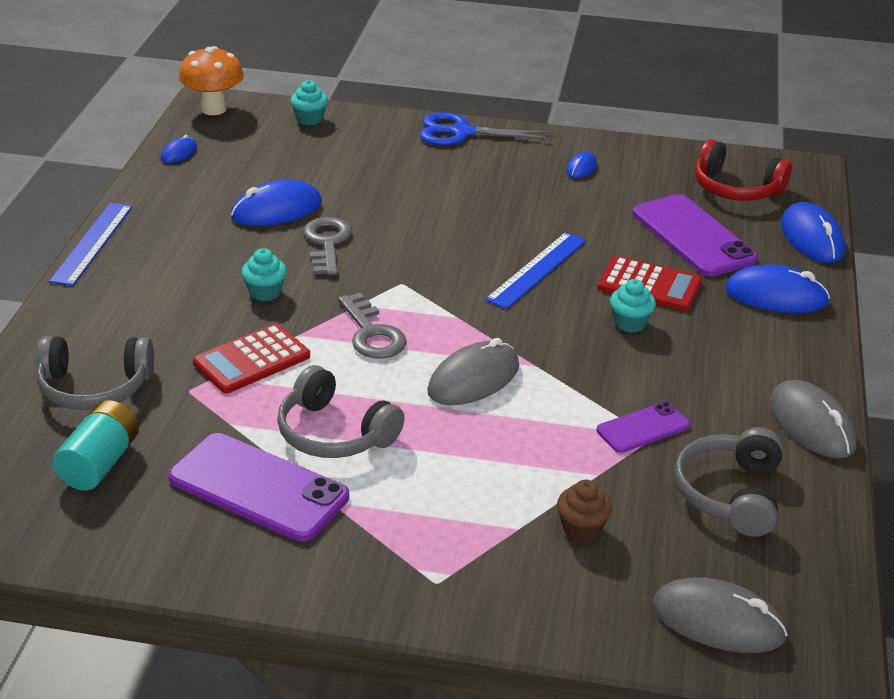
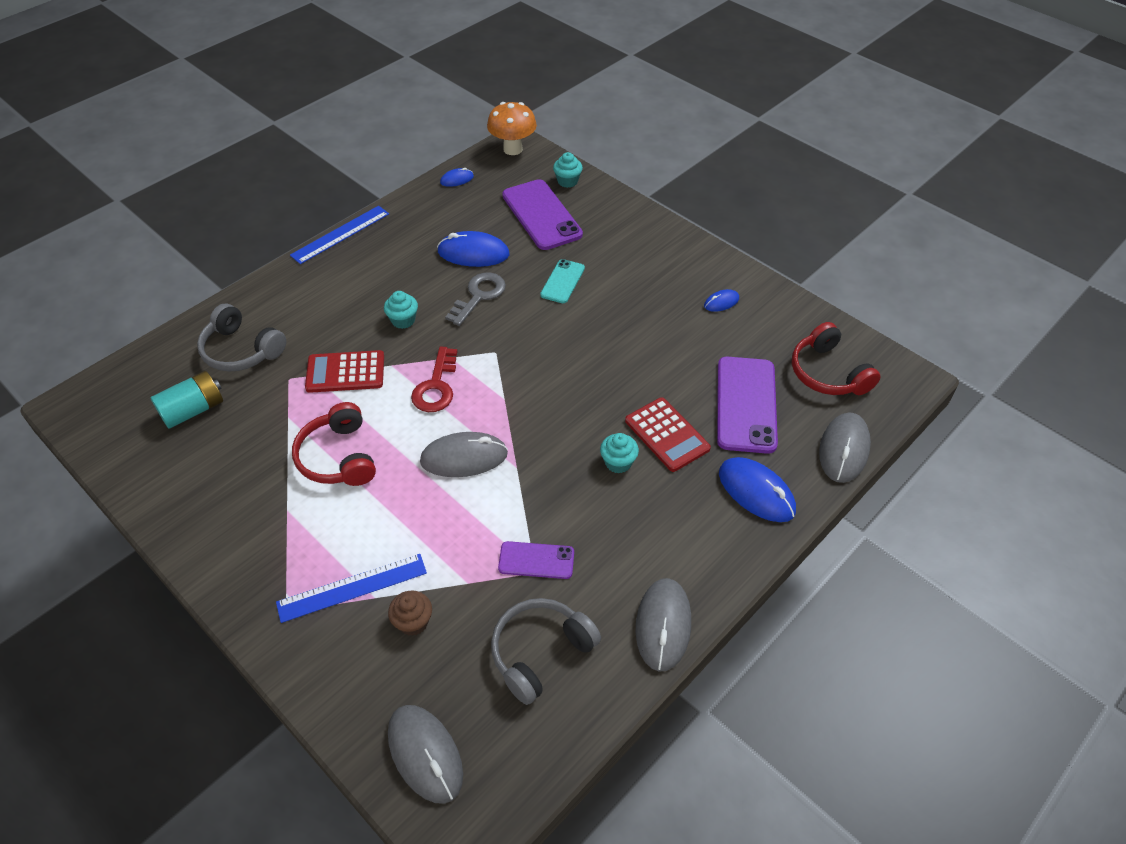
camera: 35 degrees right, 15 degrees up
(258, 488) = (257, 476): purple phone -> purple phone (541, 215)
(334, 433) = (338, 457): grey headphones -> red headphones
(372, 334) = (436, 386): grey key -> red key
(404, 202) = (562, 281): none -> turquoise phone
(462, 132) = (663, 234): blue scissors -> none
(537, 269) = (598, 382): blue ruler -> blue ruler (352, 587)
(811, 238) = (844, 449): blue mouse -> grey mouse

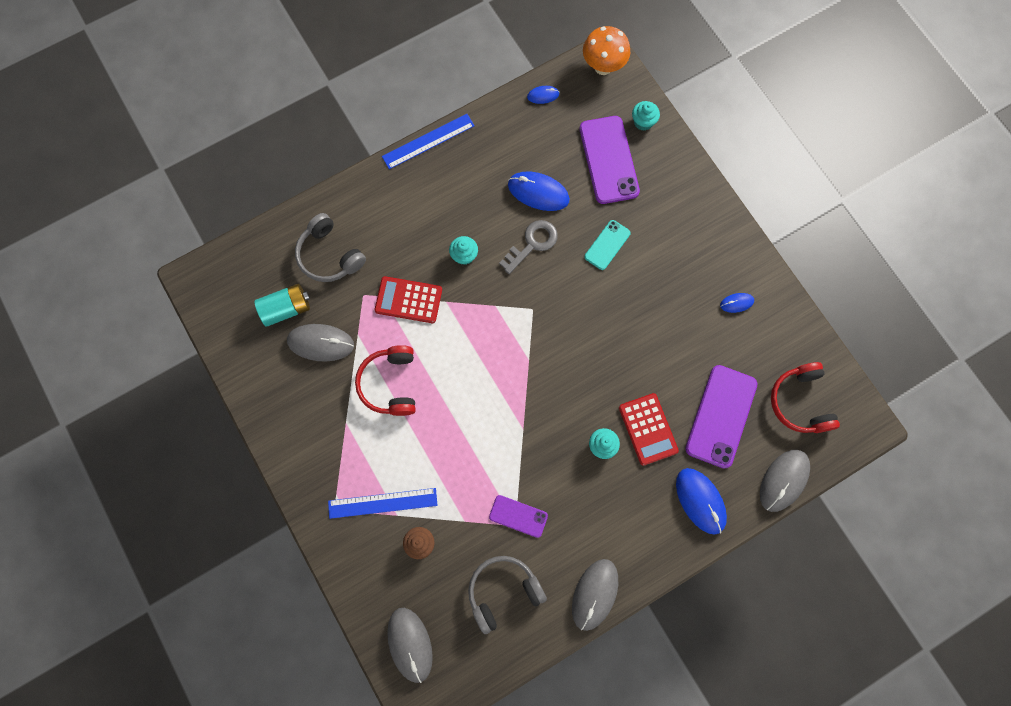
camera: 15 degrees right, 25 degrees up
(436, 386) = (477, 333): red key -> none
(464, 457) = (485, 409): grey mouse -> grey mouse (321, 343)

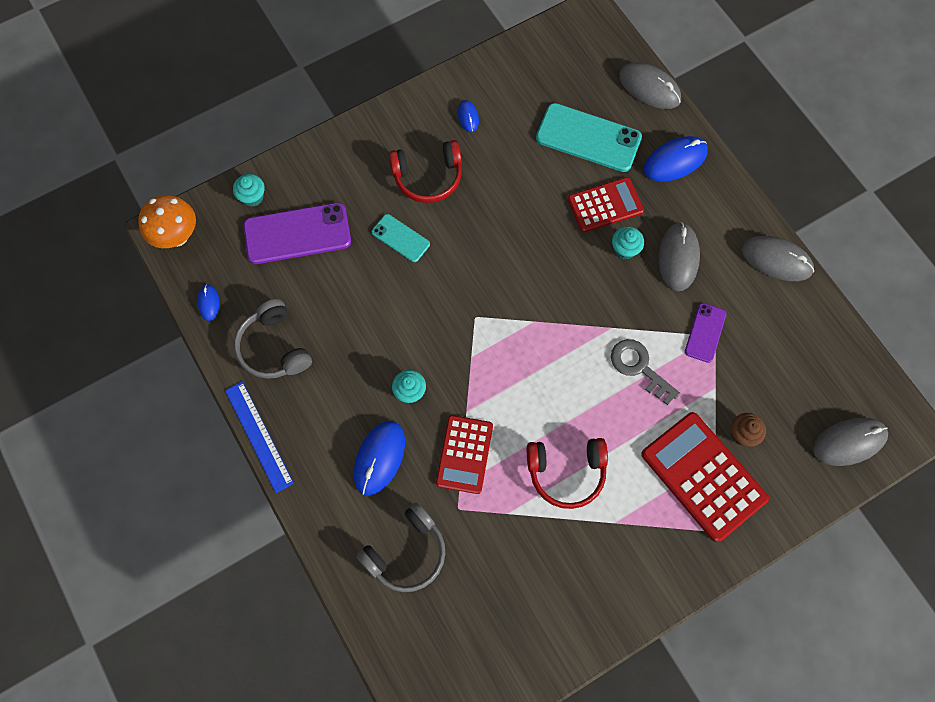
camera: 90 degrees left, 5 degrees down
(286, 308) = (475, 603): turquoise battery -> none
(321, 343) = (519, 558): grey mouse -> grey mouse (678, 258)
(382, 503) = (703, 476): blue ruler -> red calculator
(503, 591) = (783, 348): grey headphones -> grey headphones (274, 347)
(532, 243) = (397, 316): grey key -> grey key (639, 367)
(538, 192) = (334, 309): blue mouse -> blue mouse (379, 458)
(721, 416) = (588, 138): purple phone -> turquoise phone
(800, 402) = (571, 69): red headphones -> red headphones (428, 177)

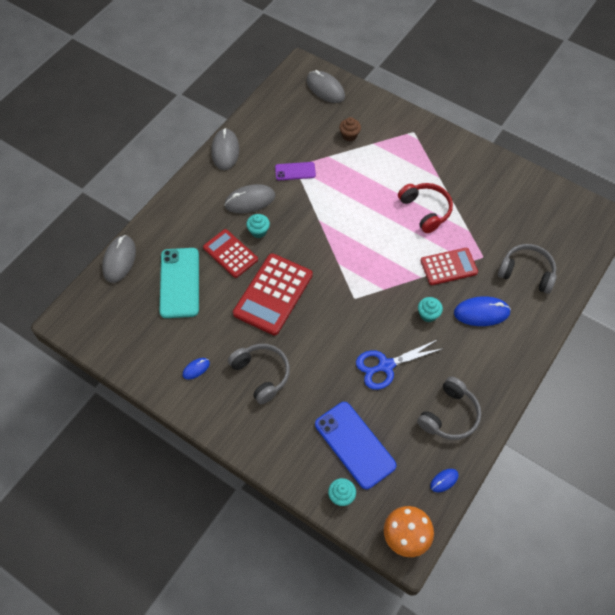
camera: 115 degrees left, 10 degrees down
(259, 436) = (514, 393): blue ruler -> none
(297, 234) = (354, 445): purple phone -> blue phone
(369, 309) = (385, 366): none -> blue scissors
(400, 238) = (321, 370): turquoise phone -> none
(428, 177) = (261, 374): red headphones -> grey headphones
(639, 367) = (337, 197): grey key -> none
(675, 161) = (175, 225): blue mouse -> none
(703, 476) = (386, 146): red calculator -> red calculator (273, 294)

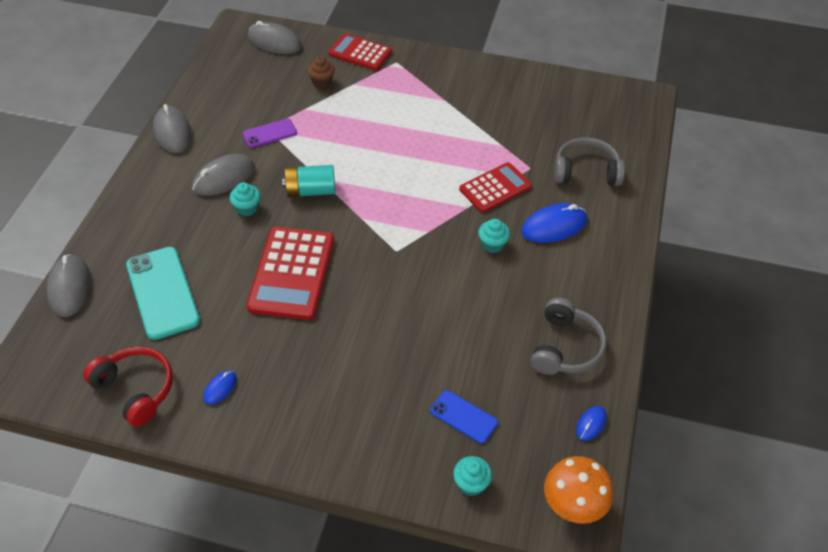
camera: 20 degrees left, 10 degrees down
(230, 254) = (219, 242): red calculator -> red calculator (360, 53)
(261, 374) = (311, 369): grey headphones -> none
(309, 229) = (310, 191): none -> turquoise battery
(354, 445) = (463, 417): blue phone -> blue phone, size x0.55
(385, 366) = (465, 314): blue scissors -> none
(425, 210) = (443, 137): red headphones -> red headphones (136, 389)

